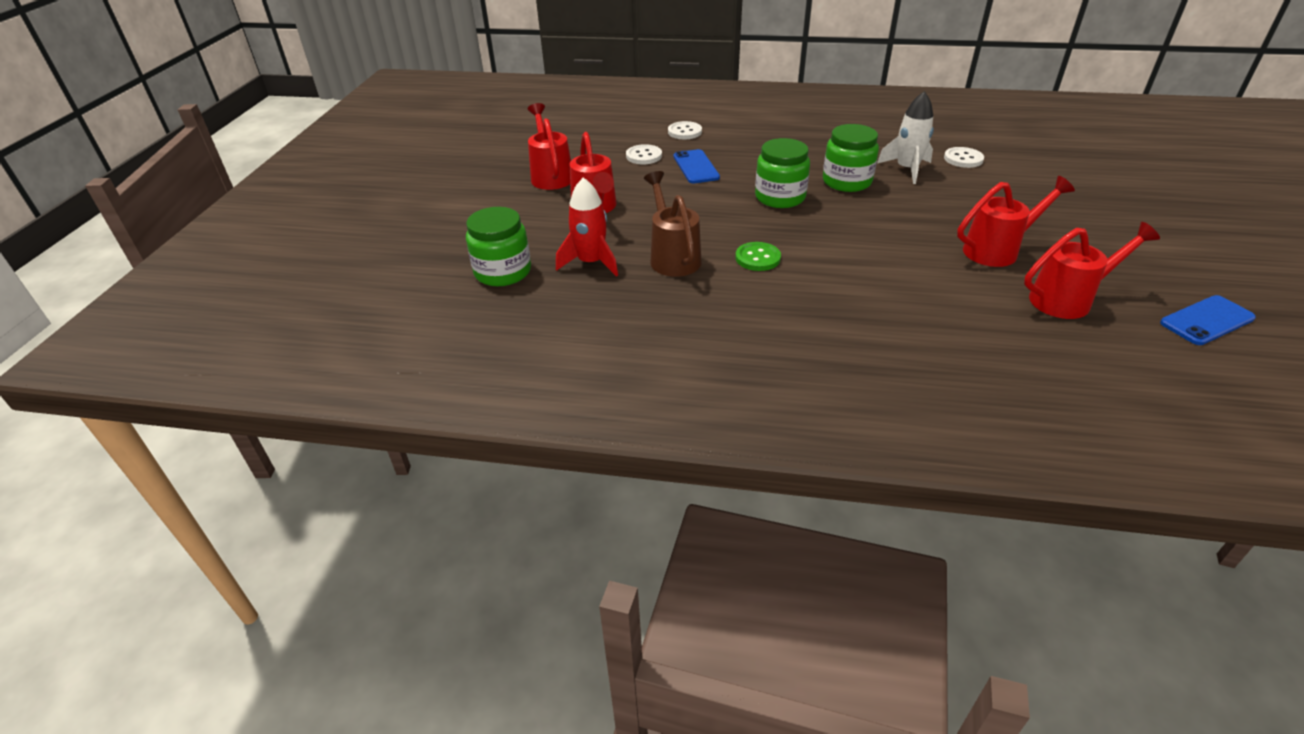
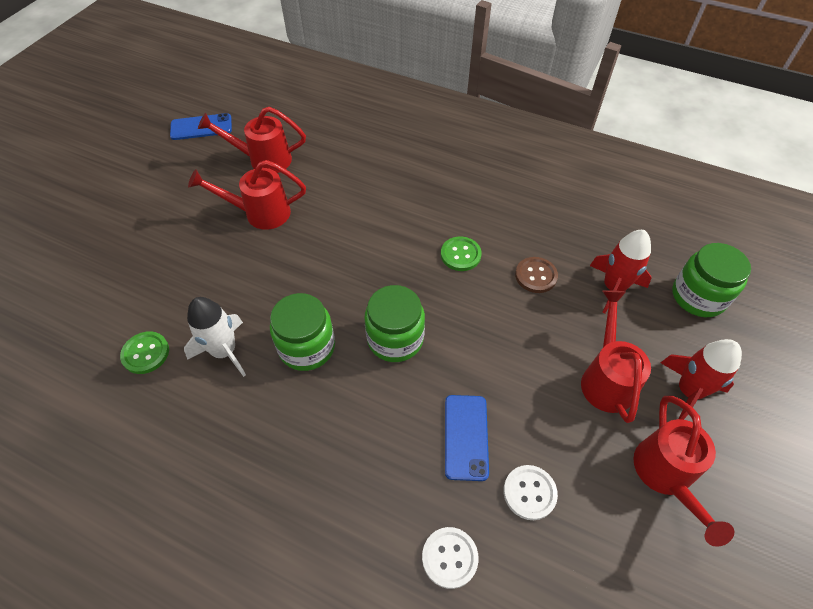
camera: 165 degrees left, 15 degrees up
(526, 213) = (688, 391): none -> red rocket
(673, 257) = (536, 276): brown watering can -> brown button
(963, 159) = (145, 353): white button -> green button

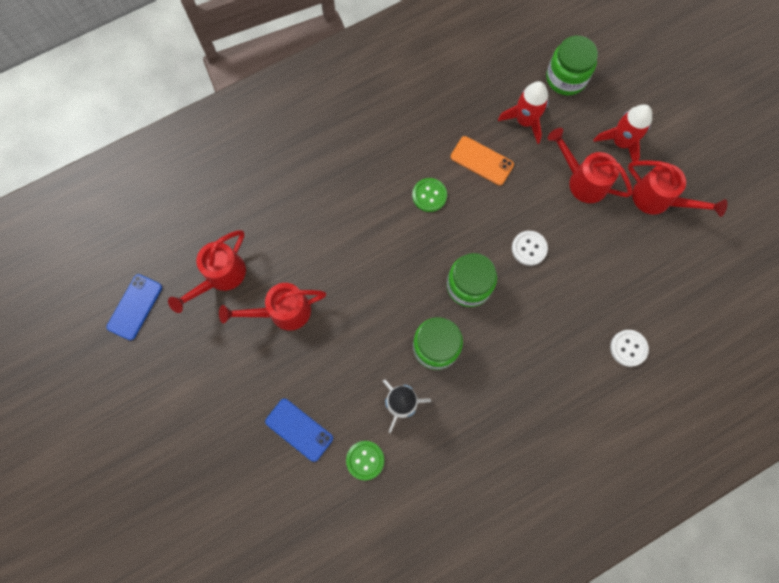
camera: 55 degrees left, 20 degrees up
(260, 213) = (282, 312): red watering can -> red watering can turned 45 degrees clockwise
(466, 437) = (565, 290): blue phone -> blue phone (299, 429)
(529, 493) = (621, 279): white button -> white button (529, 248)
(536, 276) = (482, 161): brown button -> orange phone

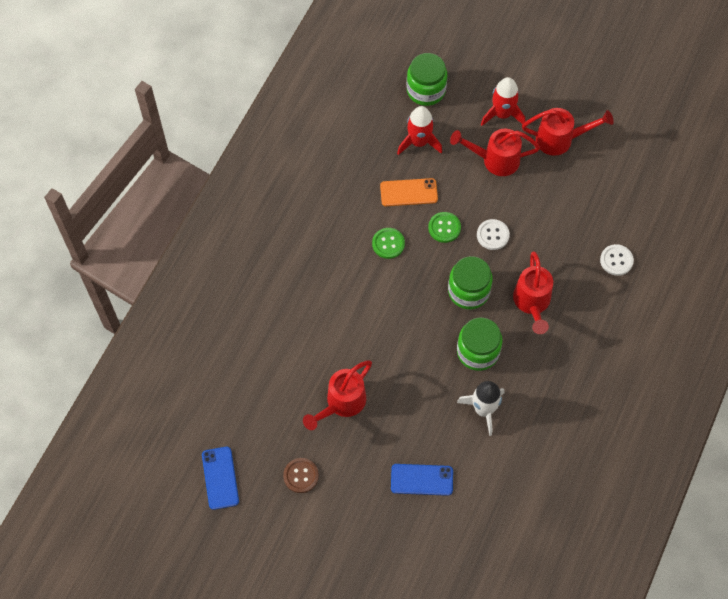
camera: 35 degrees left, 10 degrees down
(200, 352) = (301, 476): none -> brown button
(220, 277) = (271, 410): red watering can -> red watering can (532, 303)
(365, 460) = (487, 467): green button -> green button (444, 228)

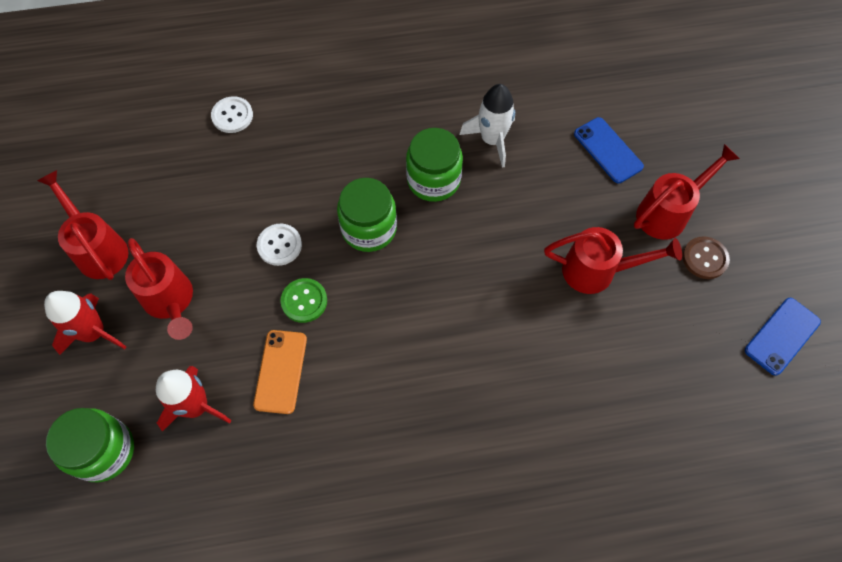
camera: 125 degrees left, 0 degrees up
(388, 244) = (368, 349): green button -> none
(408, 192) = (280, 371): orange phone -> orange phone turned 45 degrees clockwise
(532, 303) = (338, 162): red watering can -> red watering can (668, 212)

